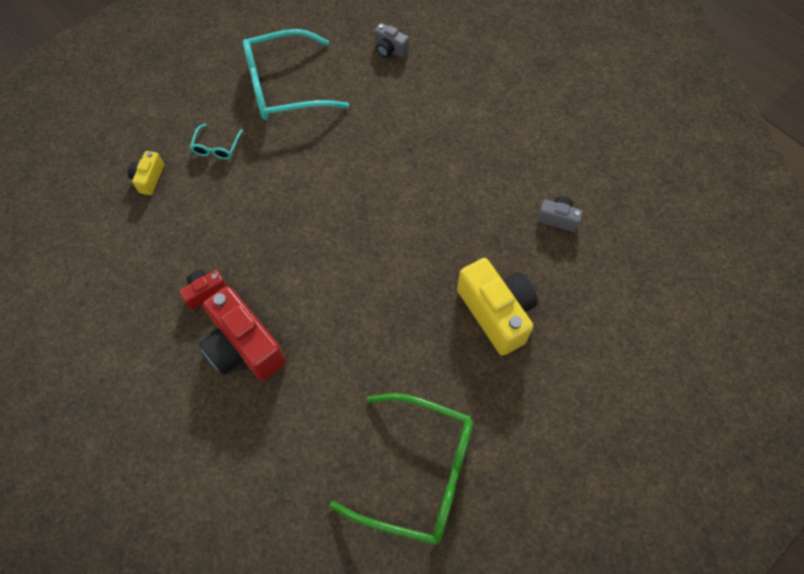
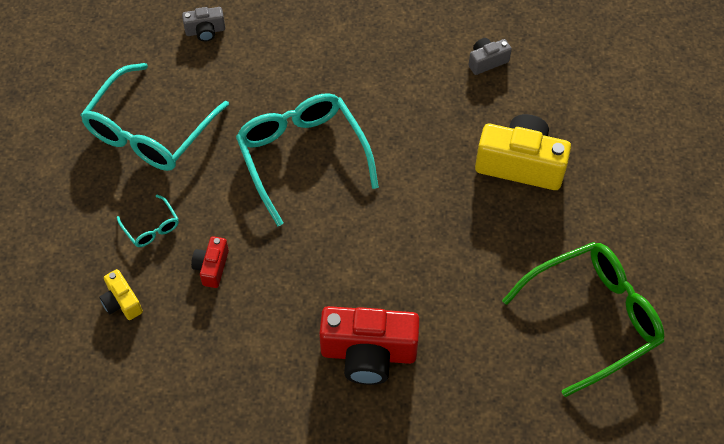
camera: 45 degrees left, 5 degrees down
(205, 292) = (287, 343): red camera -> red camera (212, 267)
(355, 179) = (302, 156): none -> turquoise glasses

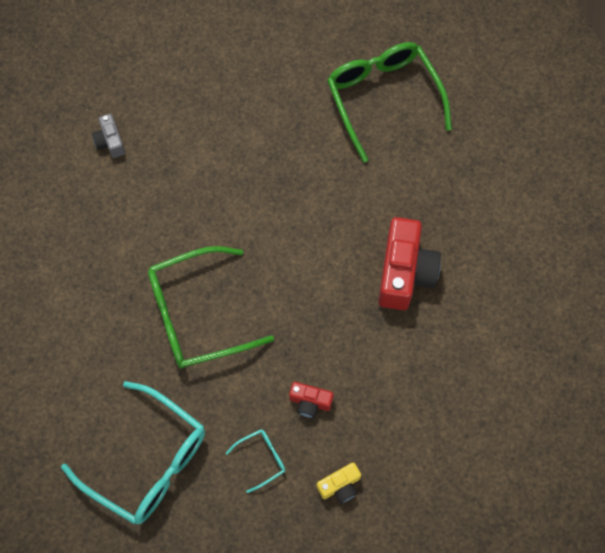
camera: 85 degrees left, 10 degrees up
(205, 31) = (26, 404): grey camera -> none
(302, 156) = (196, 315): turquoise glasses -> green glasses
(520, 164) = (229, 130): yellow camera -> none

